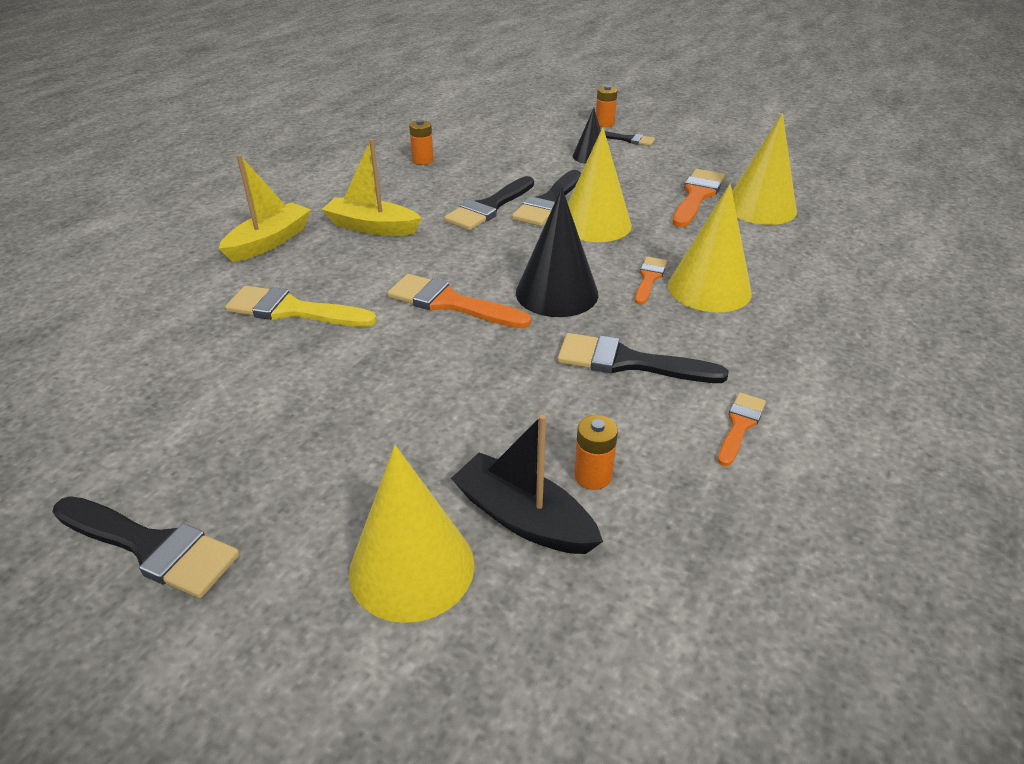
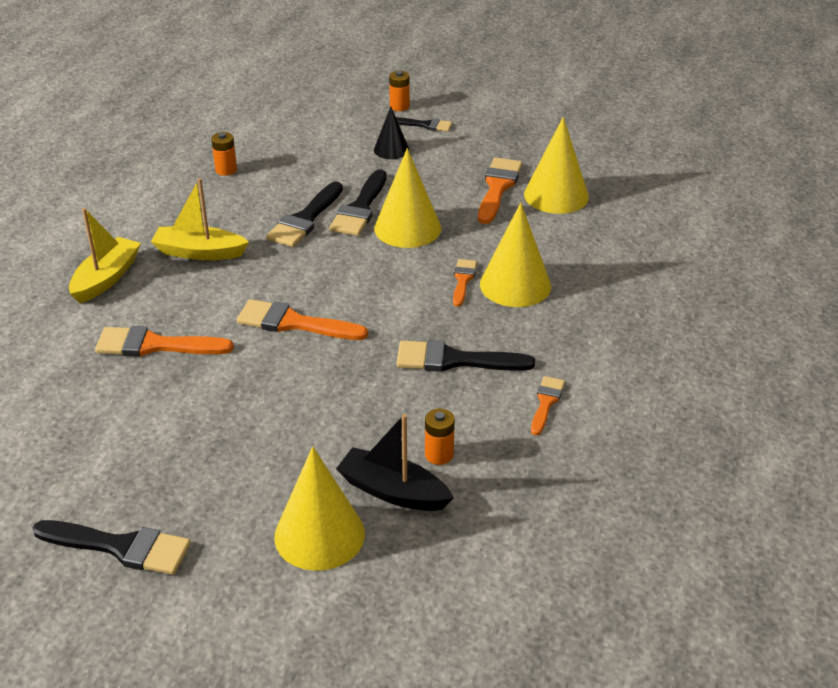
camera: 10 degrees left, 0 degrees up
(292, 310) = (155, 345): yellow brush -> orange brush
(557, 293) = (385, 303): black cone -> none

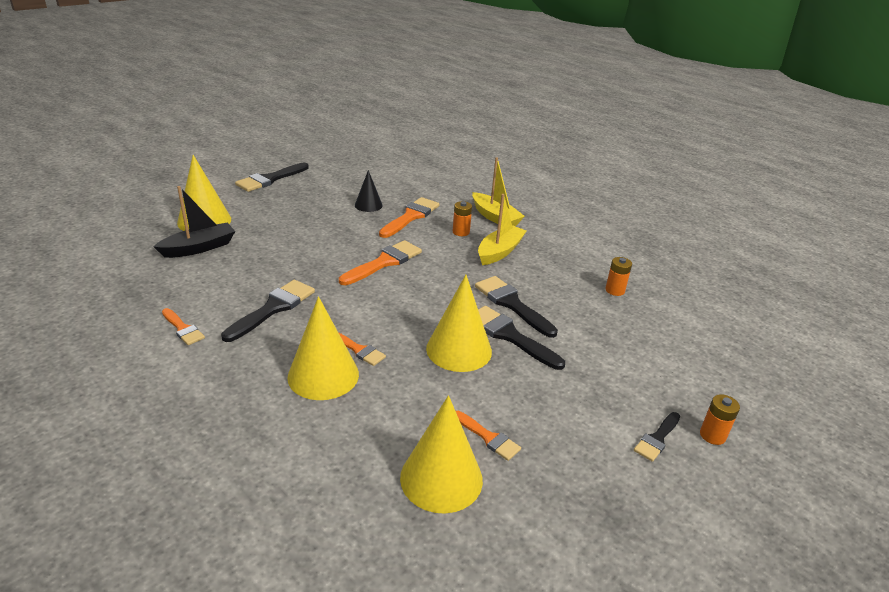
camera: 115 degrees right, 5 degrees down
(391, 149) = (609, 392): black cone -> black cone (368, 205)
(439, 455) = (202, 271): orange battery -> orange battery (461, 232)
(498, 187) = (488, 437): orange brush -> orange brush, size x0.58

